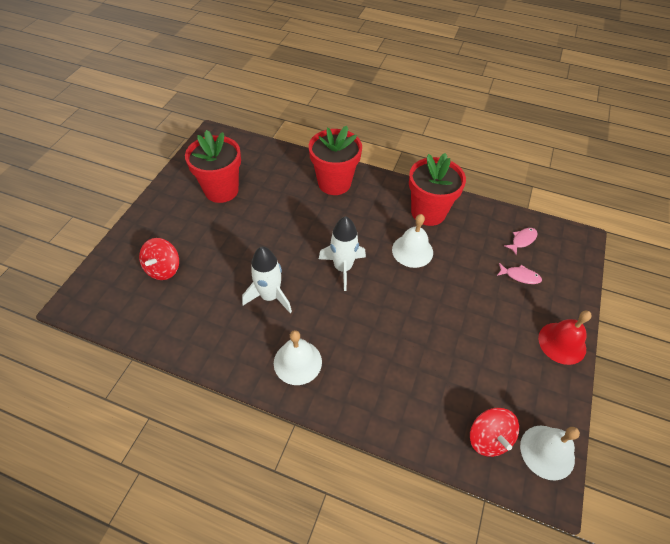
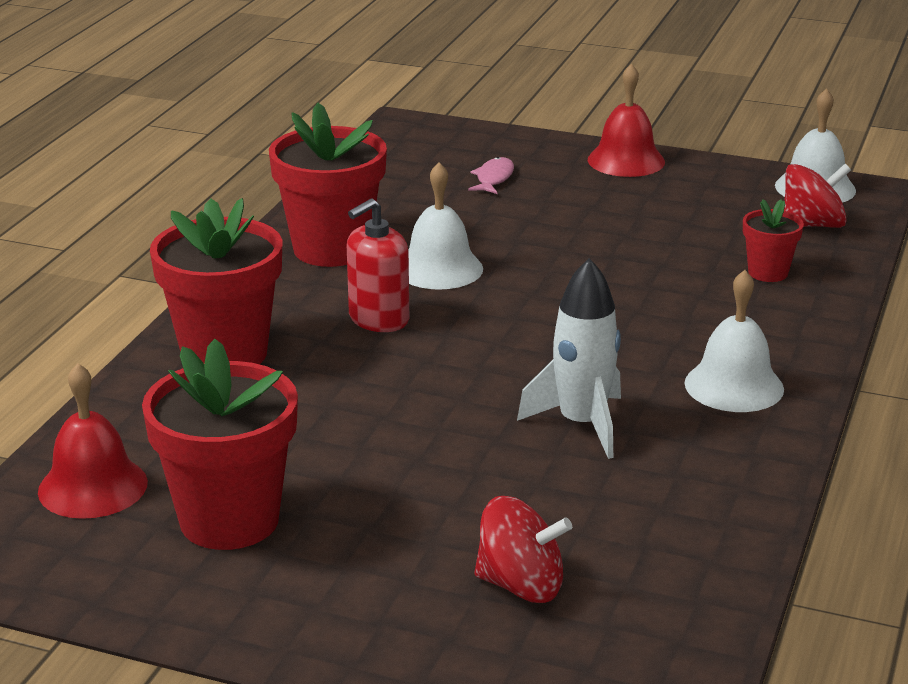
camera: 90 degrees left, 25 degrees down
(248, 157) = (93, 487): none -> red bell
(343, 268) = (492, 341): white rocket -> none
(363, 229) = (378, 319): none -> red soap dispenser
(420, 399) = (768, 273): none -> red flower pot
(522, 240) = (408, 170): pink fish -> none

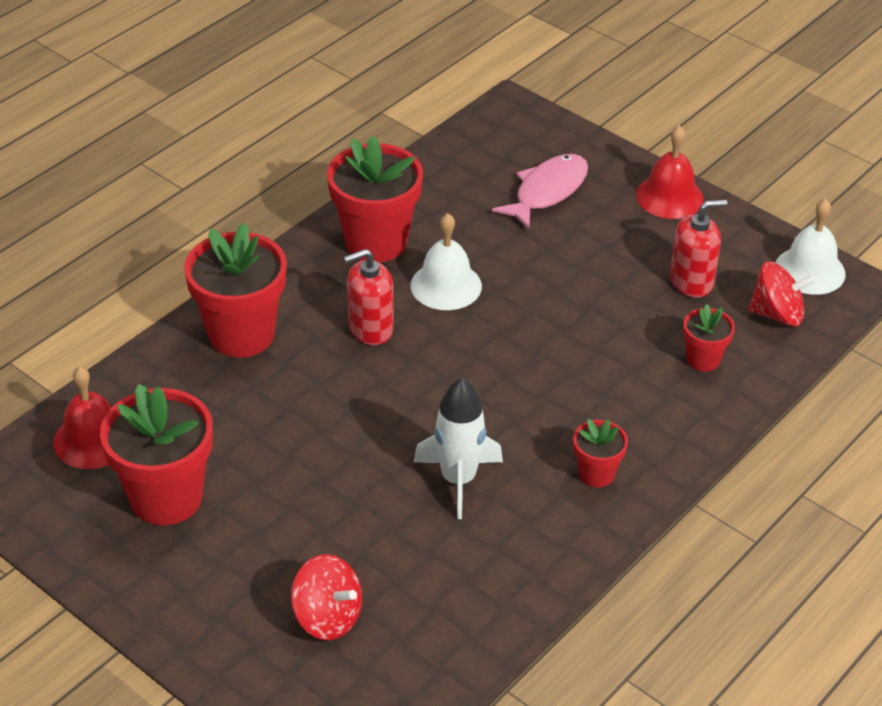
camera: 20 degrees right, 15 degrees up
(493, 178) = (547, 191): pink fish -> pink fish, size x1.79
(703, 217) = (691, 281): none -> red soap dispenser
(734, 386) = (596, 474): white bell -> red flower pot

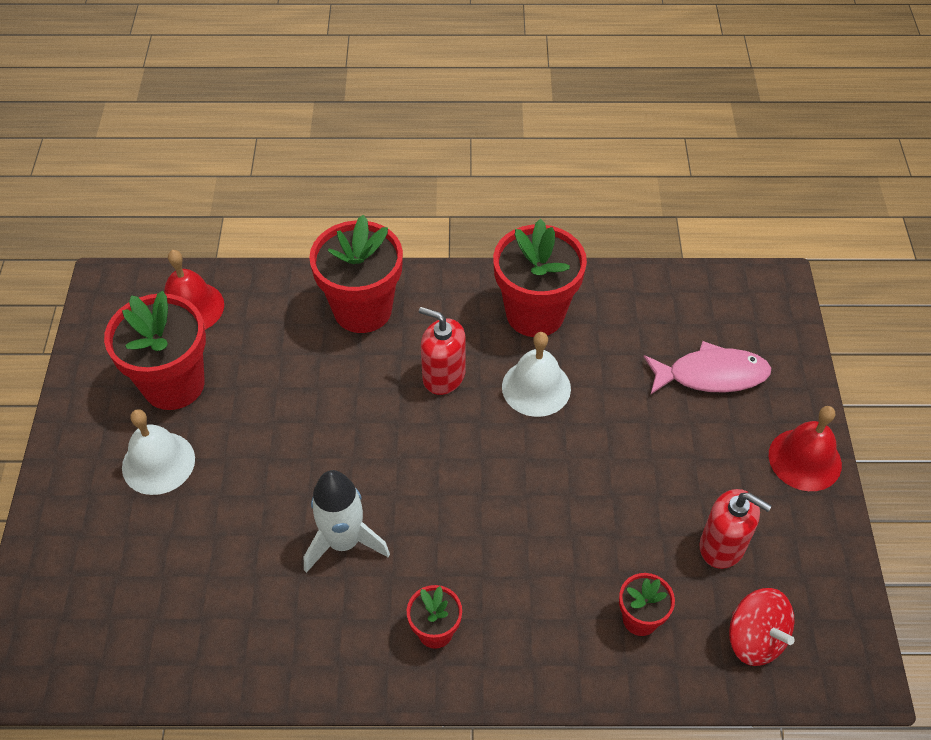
camera: 50 degrees right, 10 degrees up
(327, 617) = (141, 558): red spinning top -> none
(809, 270) = (838, 627): white bell -> white bell (158, 463)

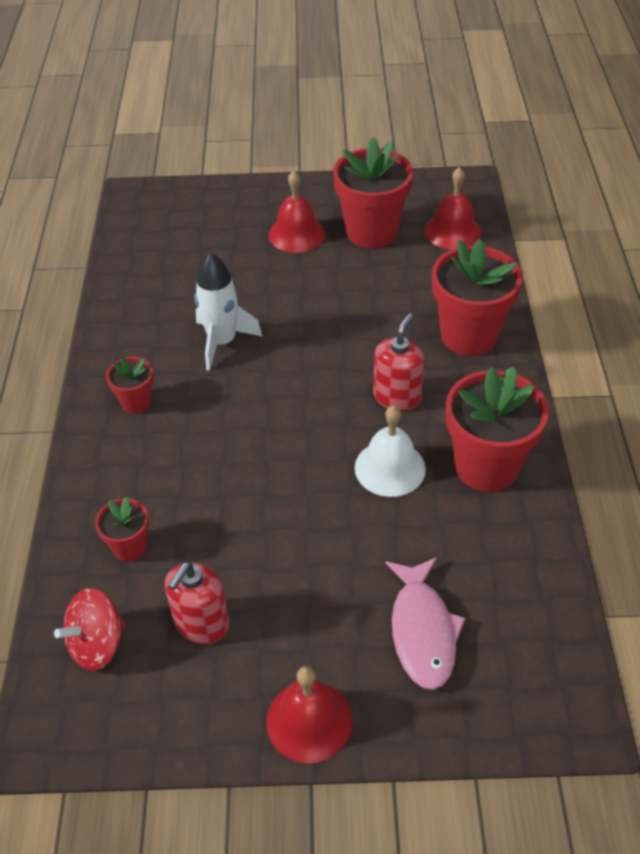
camera: 90 degrees right, 5 degrees down
(158, 463) = (296, 234): white bell -> red bell

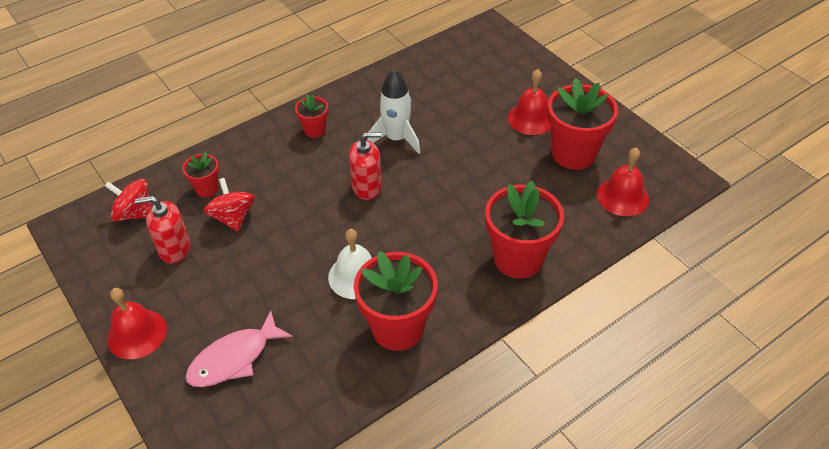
camera: 55 degrees right, 0 degrees up
(204, 540) = (233, 217): none -> red spinning top
(397, 397) = (423, 248): red soap dispenser -> red soap dispenser (367, 187)

